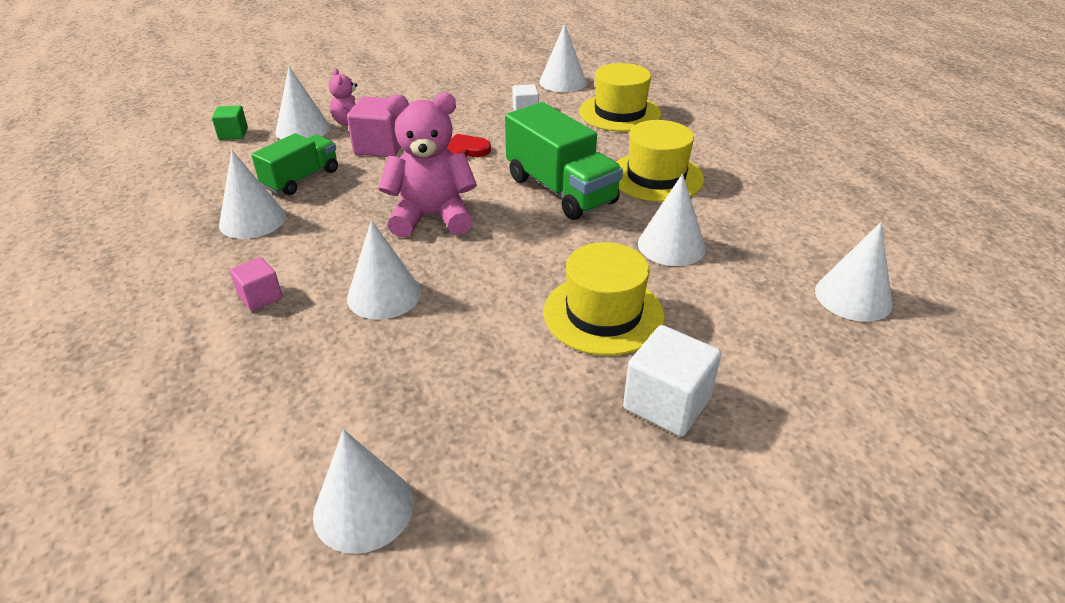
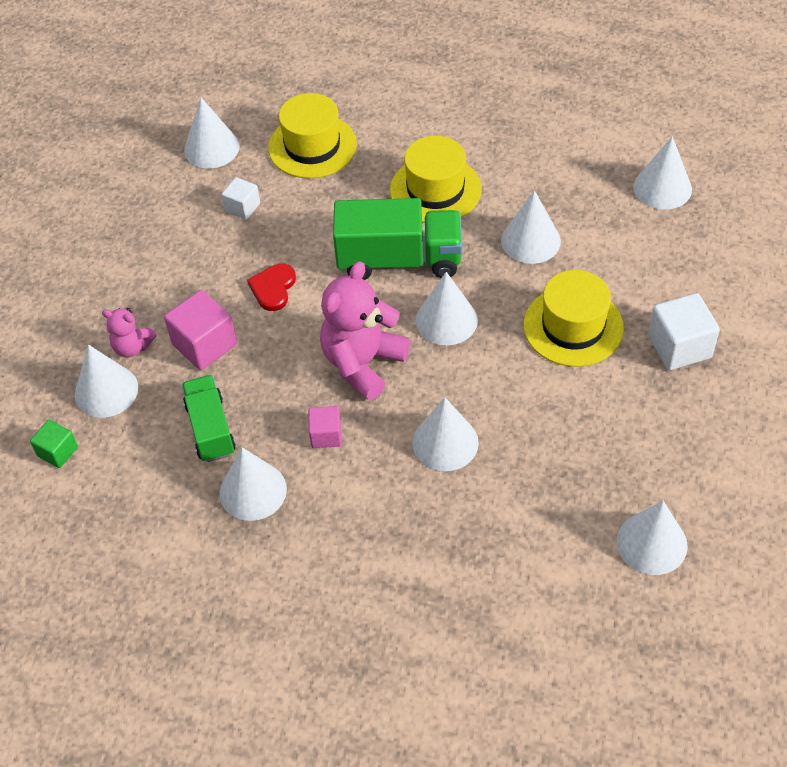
camera: 50 degrees left, 15 degrees up
(260, 297) = (380, 524): pink cube -> pink cube (326, 435)
(524, 238) = (446, 320): none -> white cone

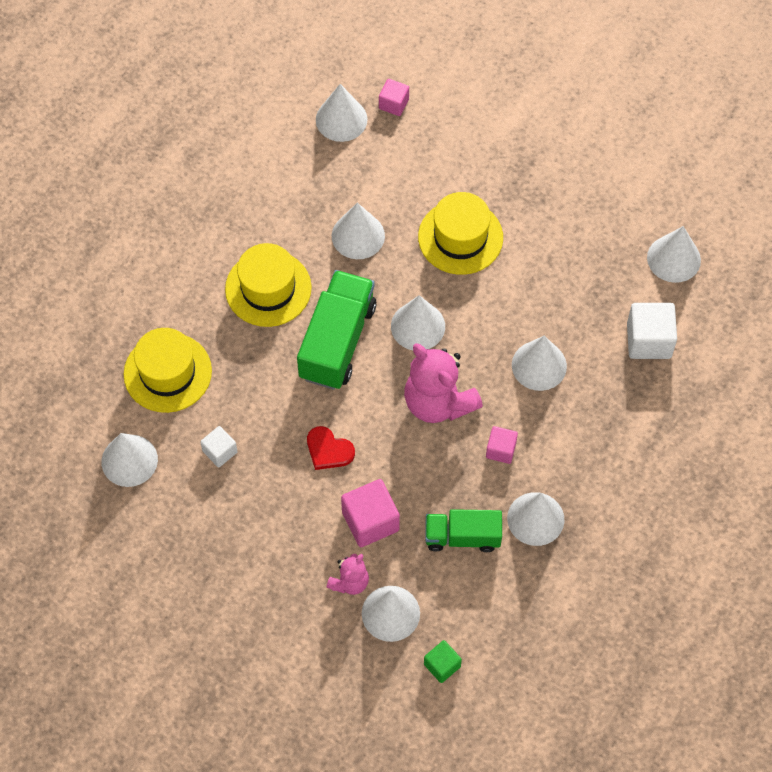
camera: 75 degrees left, 10 degrees up
(679, 346) = (508, 172): white cube -> white cube (649, 340)
(707, 223) = (393, 104): none -> pink cube

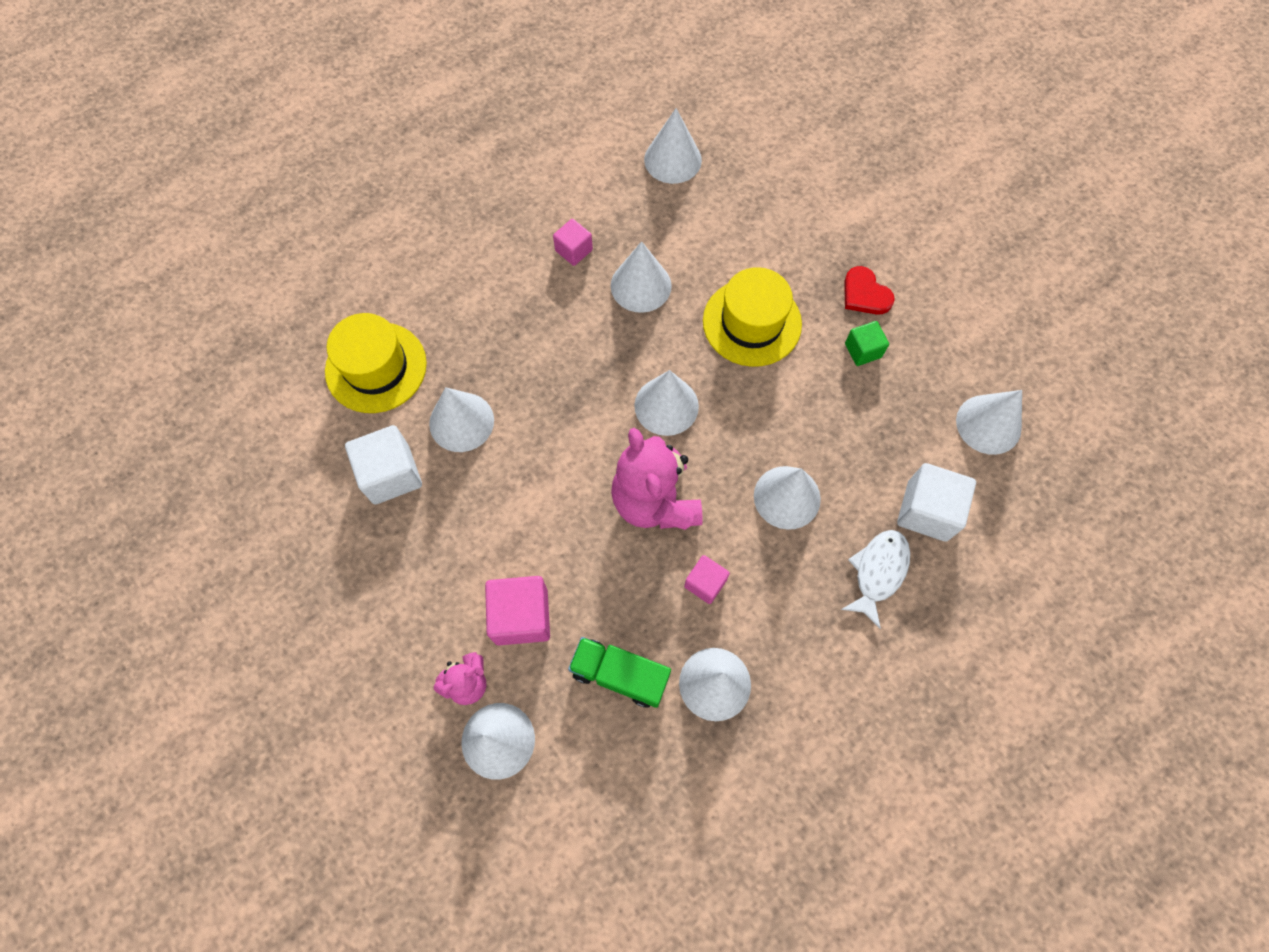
camera: 20 degrees right, 5 degrees up
(129, 460) = (291, 450): white cone -> white cone (461, 422)
(220, 451) = (391, 474): white cube -> white cube, size x1.69
(268, 288) = (521, 311): yellow hat -> none
(328, 450) = (509, 514): red heart -> red heart (865, 294)
(337, 341) = (571, 394): green truck -> none
(393, 104) = (734, 160): pink cube -> pink cube (574, 250)
(442, 665) = (531, 832): green cube -> green cube (863, 350)
(627, 398) = (878, 572): none -> white fish

